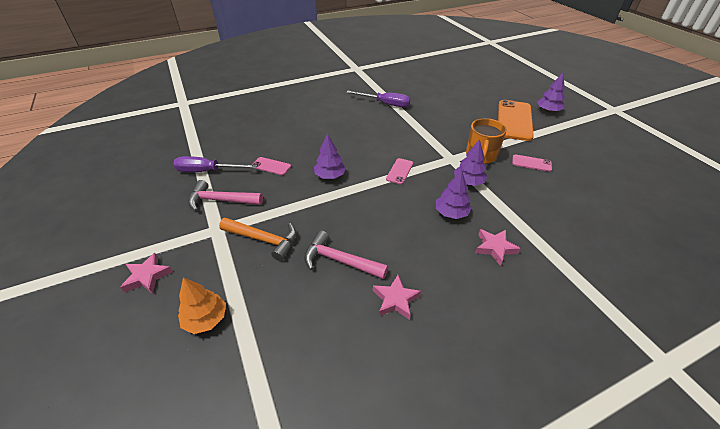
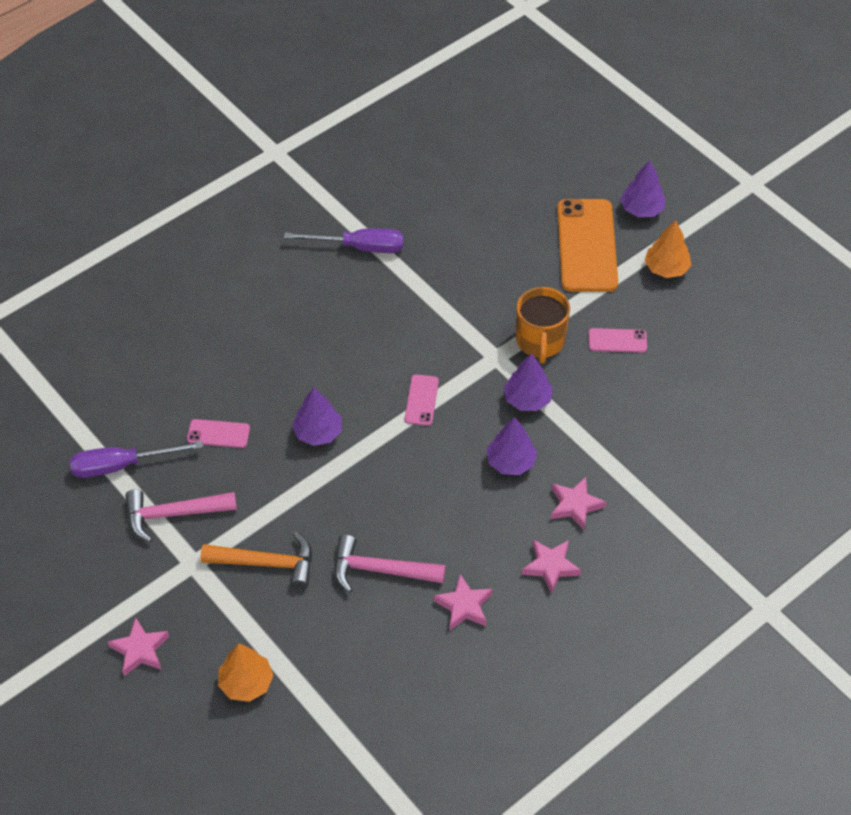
camera: 15 degrees left, 10 degrees up
(470, 286) = (550, 566): none -> pink star
(563, 136) = (666, 268): none -> orange tree

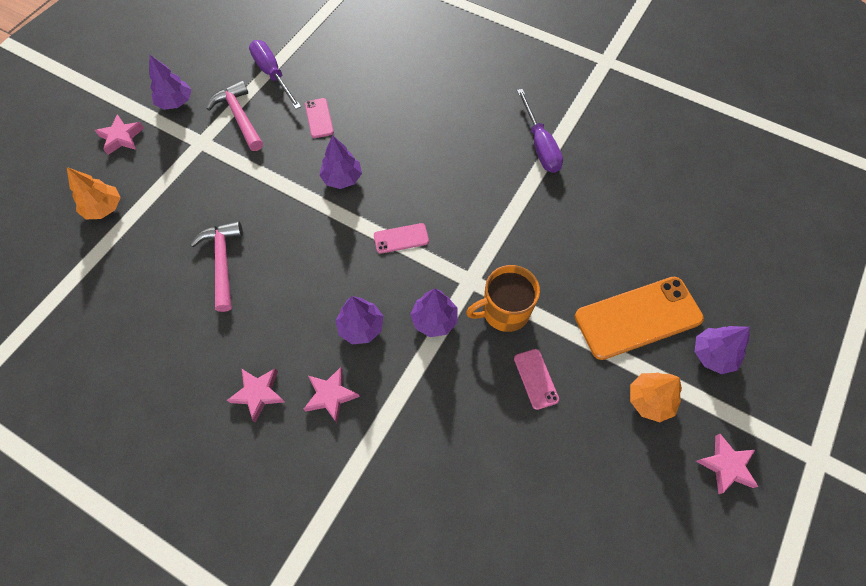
camera: 70 degrees right, 10 degrees up
(111, 580) = (176, 102): none -> purple tree
(267, 563) = (211, 186): orange hammer -> none
(464, 606) = (202, 335): pink star -> pink star (726, 465)

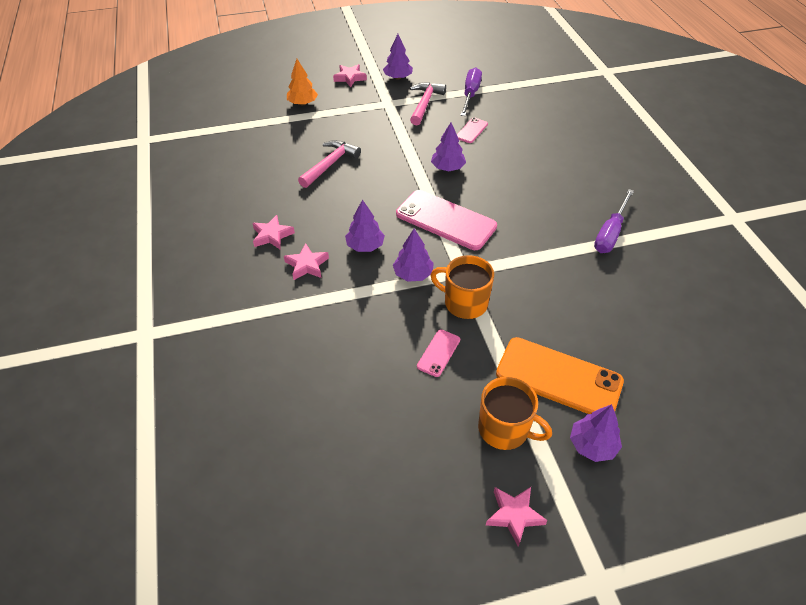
camera: 45 degrees right, 15 degrees down
(401, 238) = (445, 220): pink phone -> pink phone, size x2.13
(649, 400) = (505, 429): orange tree -> orange mug

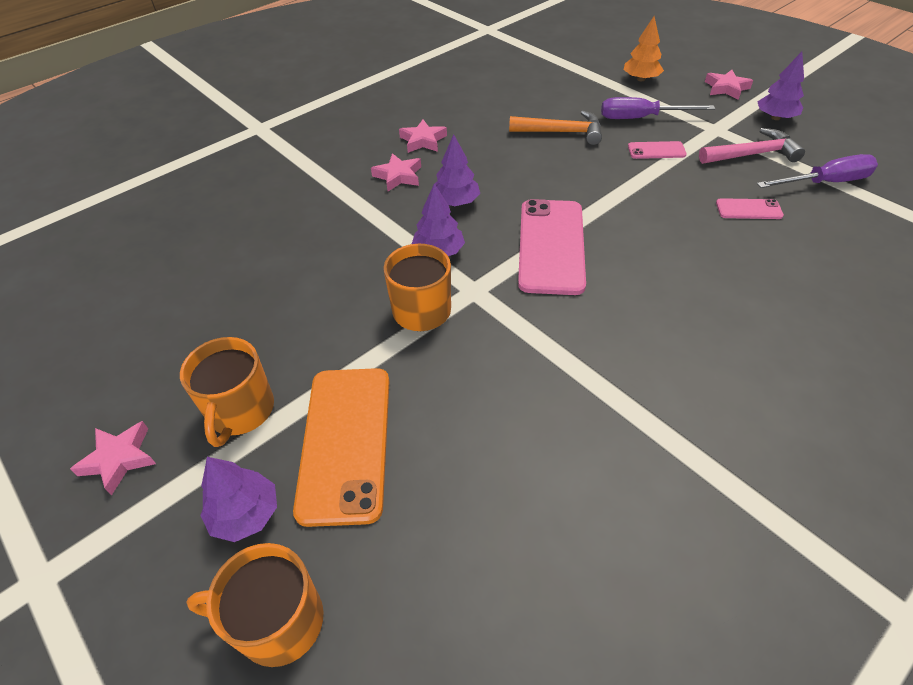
camera: 65 degrees right, 0 degrees up
(330, 164) = (562, 132): pink hammer -> orange hammer
(438, 353) = (330, 314): pink phone -> pink phone (656, 151)
(447, 168) = (649, 215): purple tree -> none
(610, 233) = (679, 424): purple screwdriver -> purple screwdriver (641, 118)
(670, 445) = (278, 621): none -> orange mug

